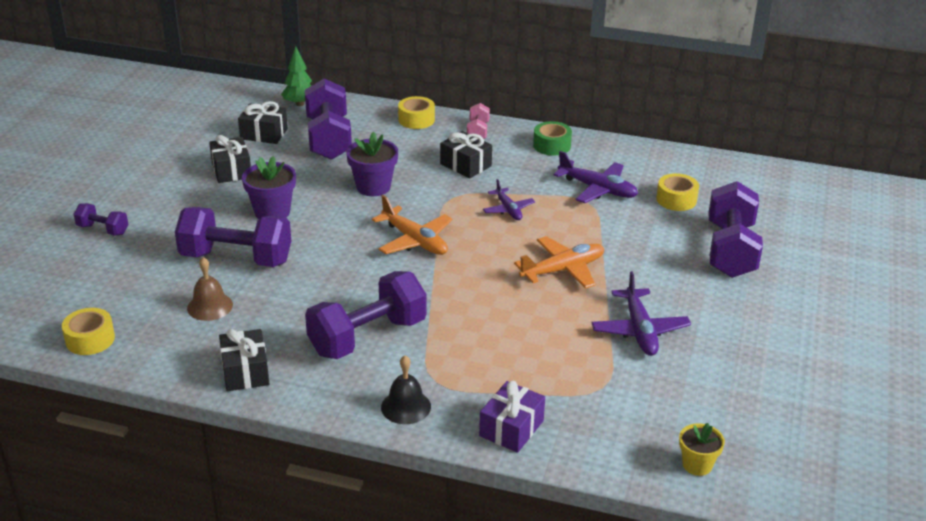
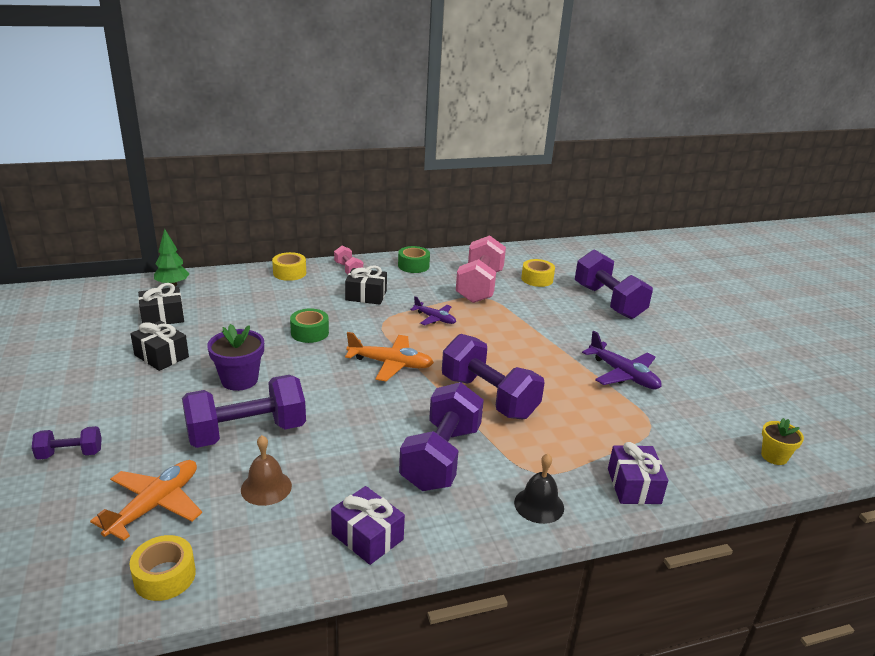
camera: 35 degrees left, 5 degrees down
(245, 371) = (367, 536): black gift -> purple gift
(329, 139) = (229, 305): purple dumbbell -> purple dumbbell (488, 397)
(373, 187) = (309, 332): purple flower pot -> green tape
(563, 270) = (523, 349): orange plane -> orange plane (155, 505)
(598, 189) = (479, 286): purple plane -> pink dumbbell

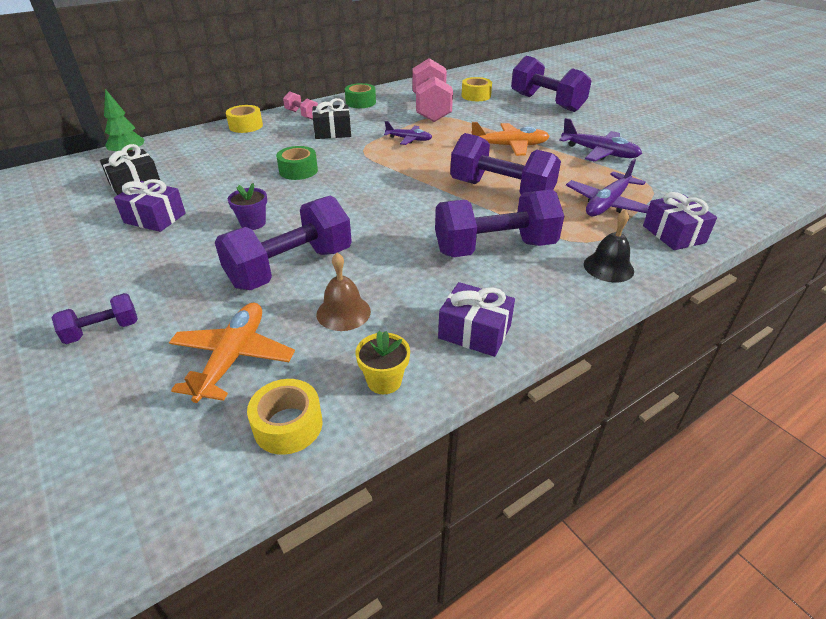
camera: 15 degrees left, 10 degrees up
(161, 356) = (155, 218): black gift -> purple gift
(239, 380) = (253, 223): purple flower pot -> purple flower pot, size x0.65
(391, 364) = (394, 182): orange plane -> orange plane (510, 146)
(441, 457) = (494, 248): purple dumbbell -> purple dumbbell turned 75 degrees clockwise
(588, 436) = (607, 204): none -> purple plane
(774, 456) = (760, 189): yellow flower pot -> yellow flower pot (384, 381)

